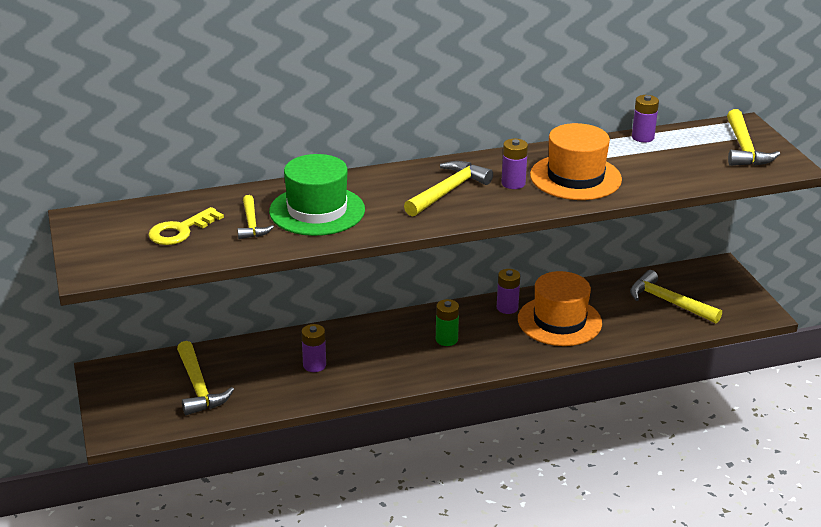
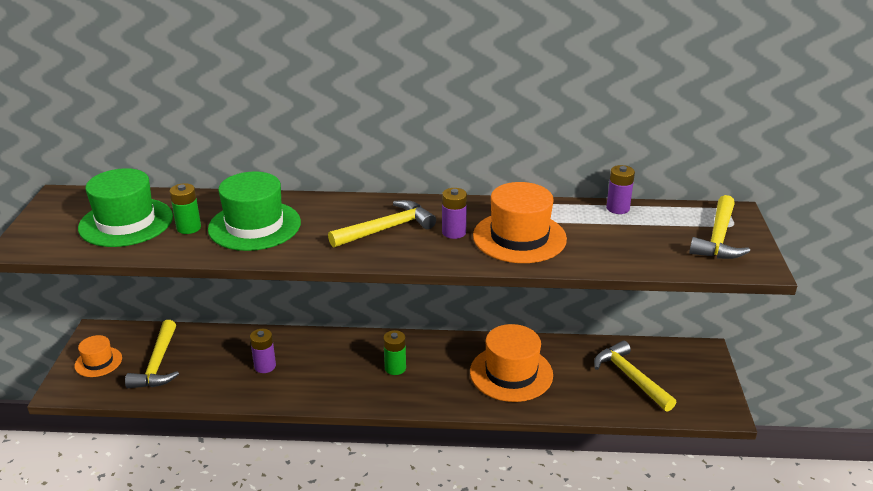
camera: 20 degrees right, 0 degrees up
(131, 399) = (98, 362): none -> orange hat
(180, 230) = (126, 222): yellow key -> green hat
(251, 224) = (189, 228): yellow hammer -> green battery
(507, 308) = (470, 349): purple battery -> none

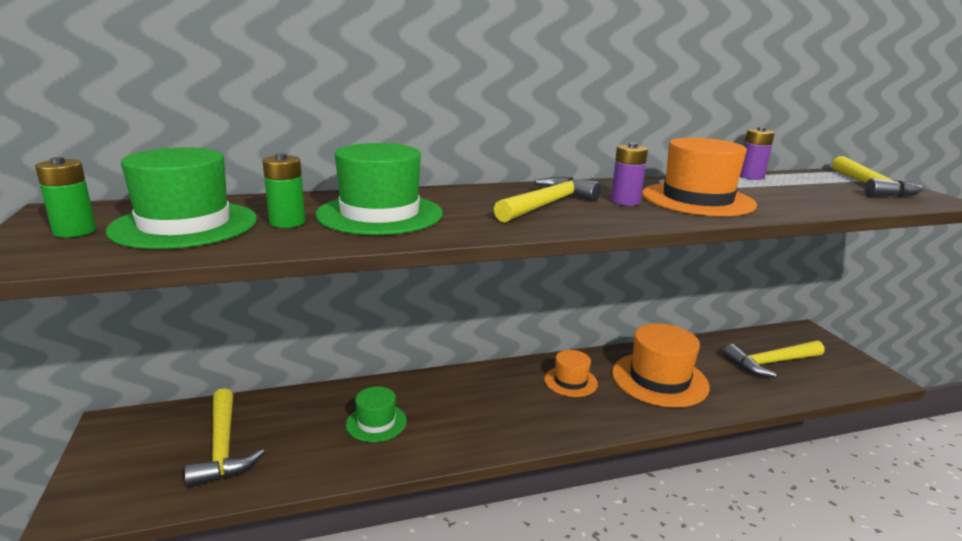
camera: 20 degrees left, 10 degrees down
(98, 362) = (127, 461): orange hat -> orange hat (570, 381)
(265, 366) = (376, 422): purple battery -> green hat
(395, 368) = (535, 396): green battery -> green battery (74, 231)
(631, 377) = (771, 363): yellow hammer -> yellow hammer turned 60 degrees counterclockwise

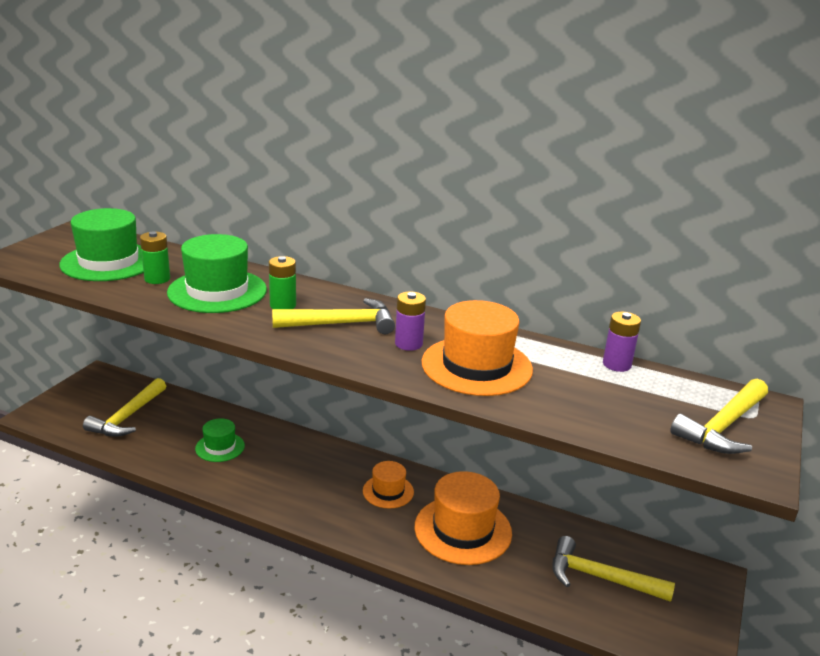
camera: 40 degrees right, 5 degrees up
(74, 231) = (59, 249): green battery -> green battery (283, 305)

